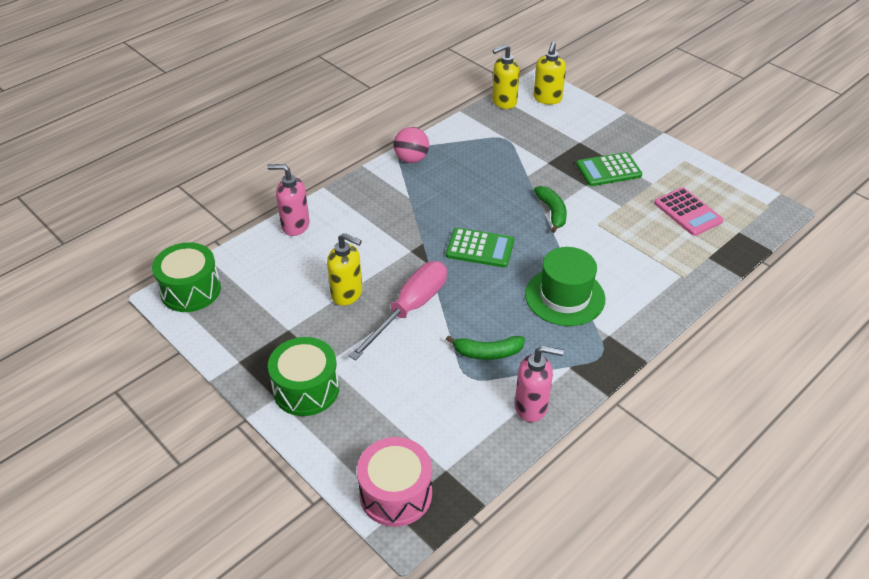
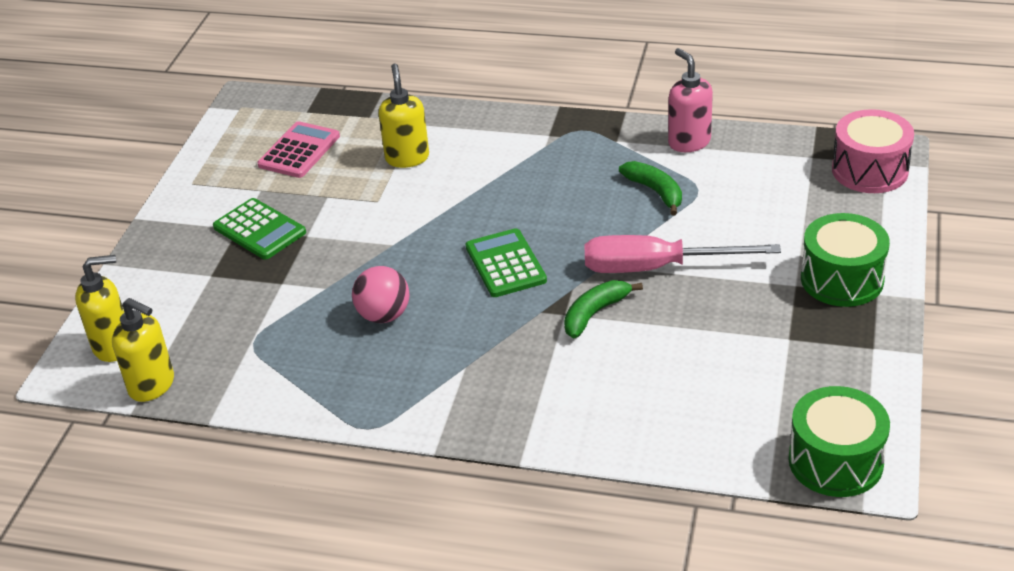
camera: 120 degrees left, 5 degrees down
(295, 225) = (625, 440): pink soap dispenser -> none
(347, 294) = (687, 324): yellow soap dispenser -> yellow soap dispenser (407, 158)
(411, 159) = (377, 408): pink ball -> pink ball (384, 315)
(552, 212) = (386, 239): green banana -> green banana (594, 313)
(565, 296) = (523, 178): green hat -> none

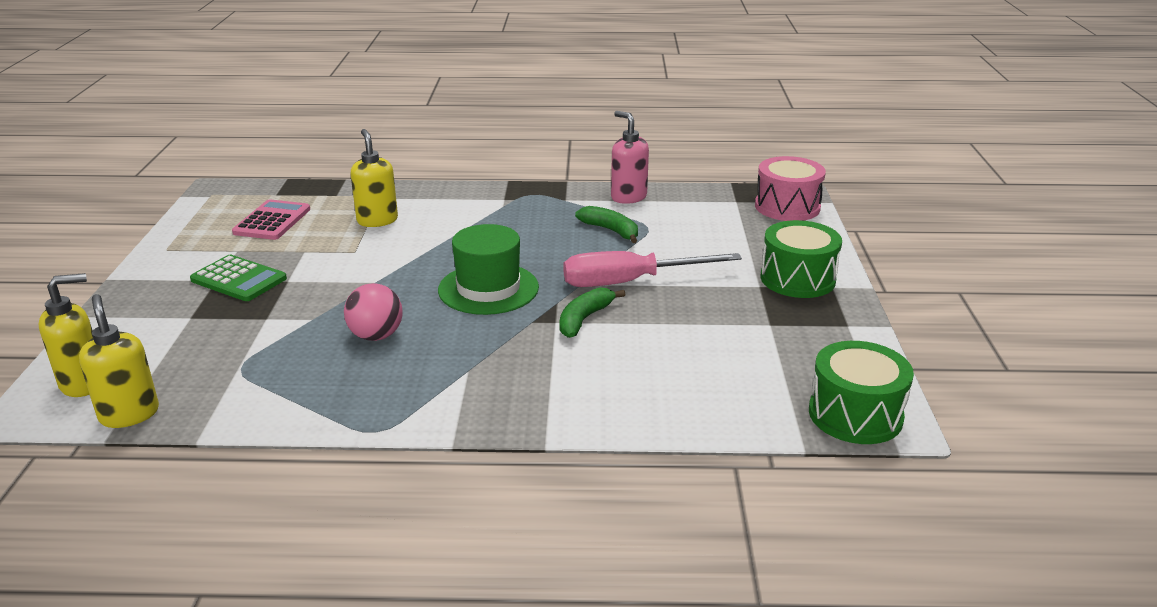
camera: 15 degrees left, 10 degrees down
(152, 386) = (129, 414): yellow soap dispenser -> yellow soap dispenser turned 135 degrees counterclockwise
(505, 264) = (488, 289): green calculator -> green hat

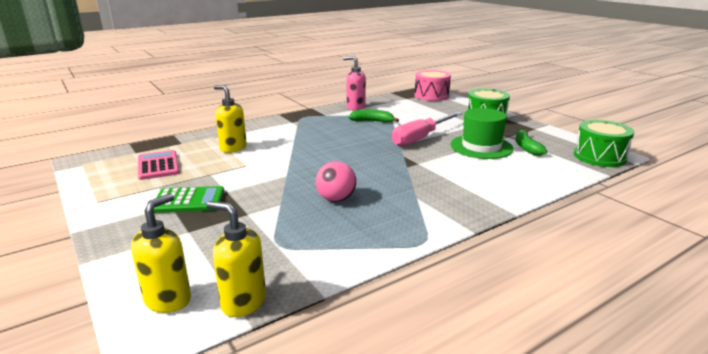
camera: 35 degrees left, 5 degrees down
(488, 289) = (357, 160): green hat -> green hat (481, 147)
(584, 319) = (429, 158): green banana -> green banana (526, 147)

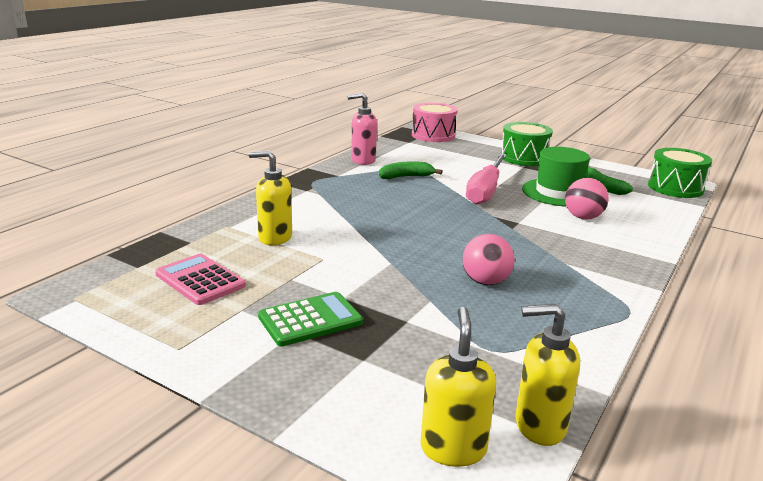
camera: 25 degrees left, 0 degrees up
(478, 167) = (583, 217): none -> pink ball

